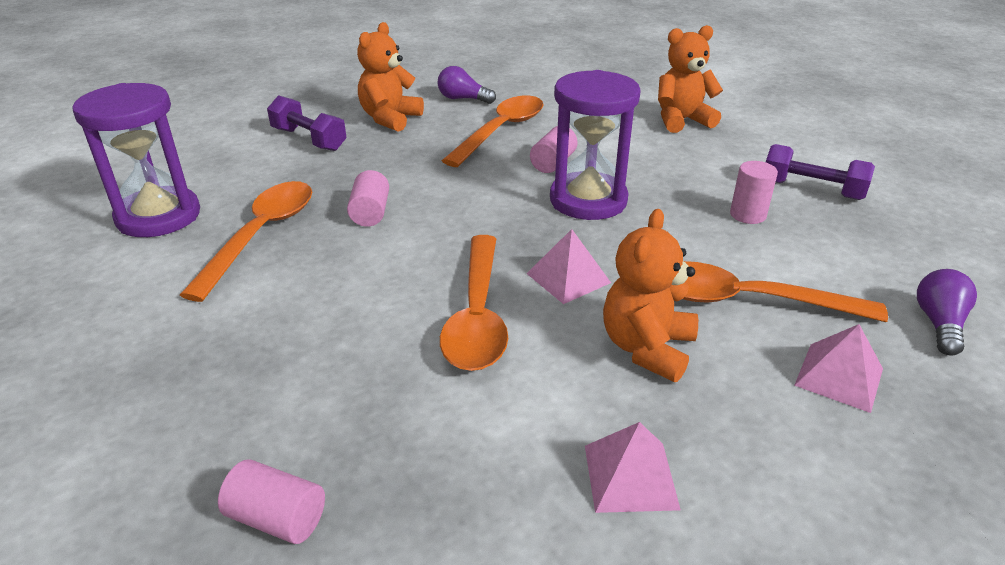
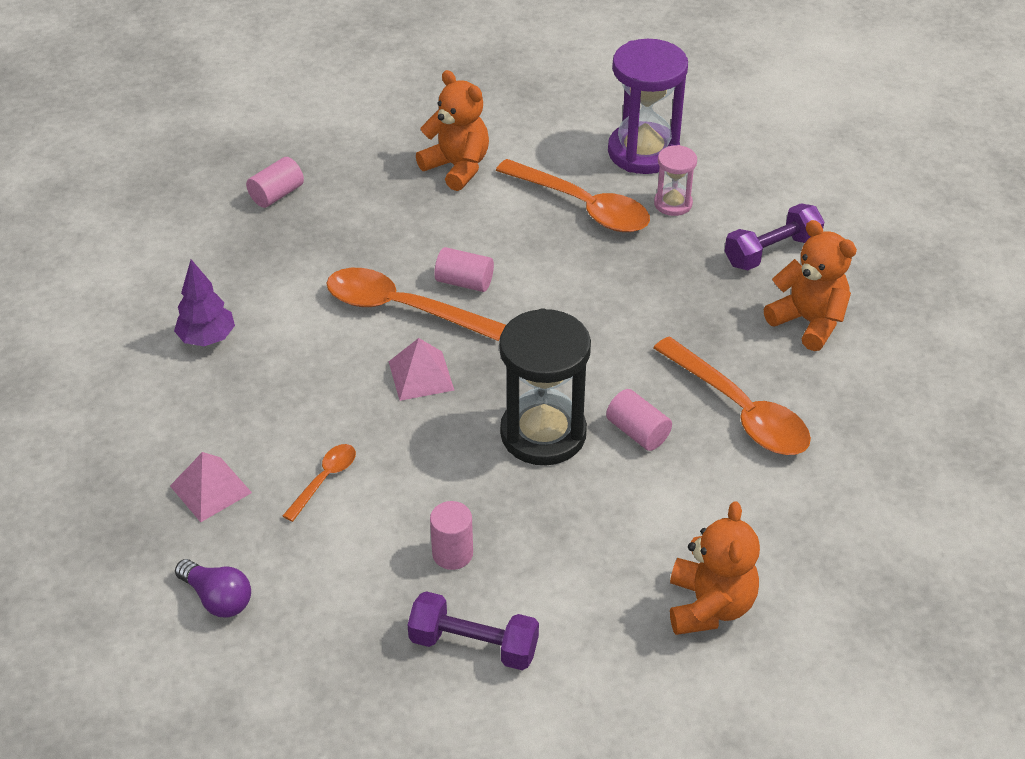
camera: 110 degrees right, 10 degrees up
(248, 189) = (673, 203): none -> pink hourglass
(370, 213) = (591, 274): pink cylinder -> pink cylinder (464, 282)
(463, 99) = (853, 399): purple light bulb -> none
(588, 200) = (543, 433): purple hourglass -> black hourglass
(630, 476) = (207, 338): pink pyramid -> purple tree
(647, 348) = (309, 391): orange teddy bear -> orange teddy bear (457, 167)
(746, 301) = (324, 479): orange spoon -> orange spoon, size x0.50
(811, 190) = (473, 645): purple dumbbell -> purple dumbbell turned 60 degrees clockwise

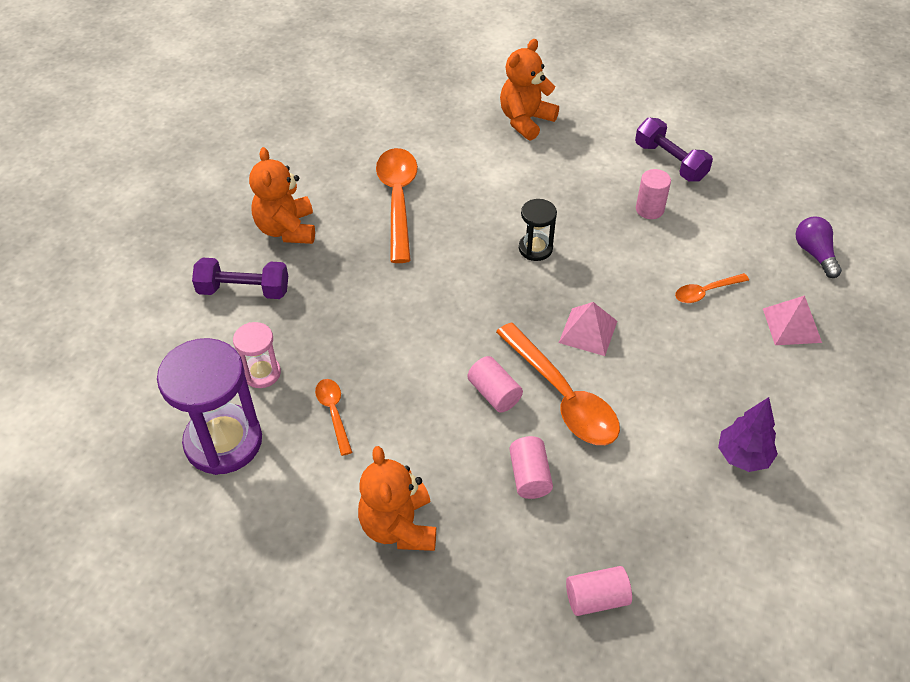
camera: 145 degrees left, 5 degrees up
(543, 433) = (535, 248): black hourglass -> black hourglass, size x0.51
(583, 206) = (333, 413): orange spoon -> orange spoon, size x0.50
(637, 432) = (474, 219): pink cylinder -> pink cylinder (529, 476)

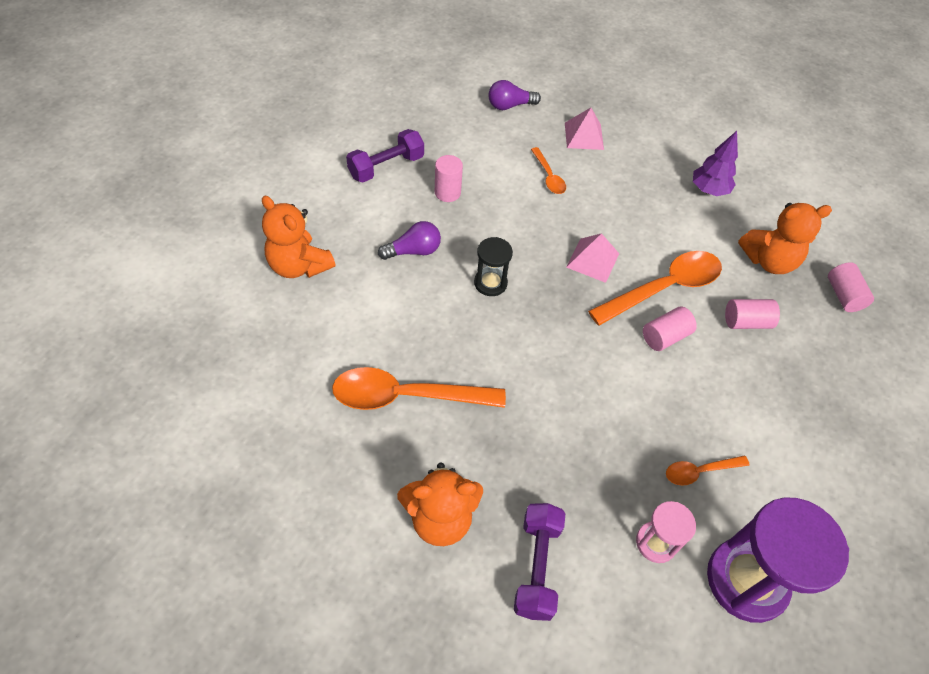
camera: 90 degrees left, 5 degrees up
(399, 526) = (811, 422): orange teddy bear -> orange teddy bear (769, 261)
(562, 191) = (413, 251): none -> purple light bulb

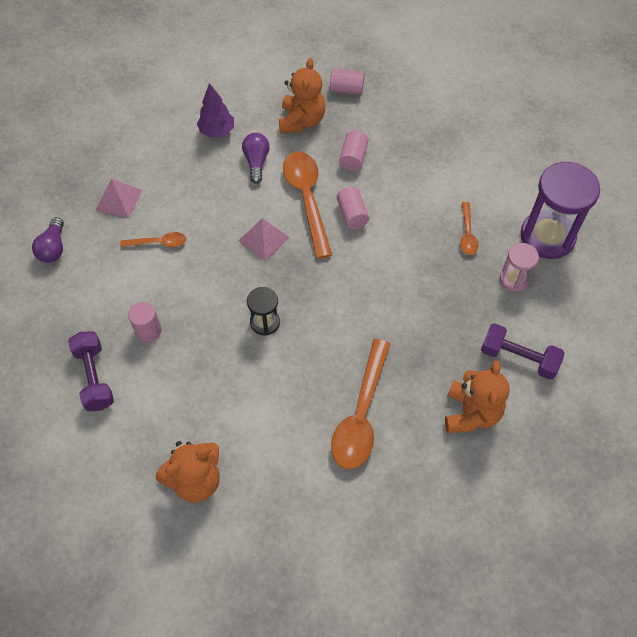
camera: 70 degrees left, 5 degrees up
(413, 251) = (209, 376): purple light bulb -> purple light bulb (256, 162)

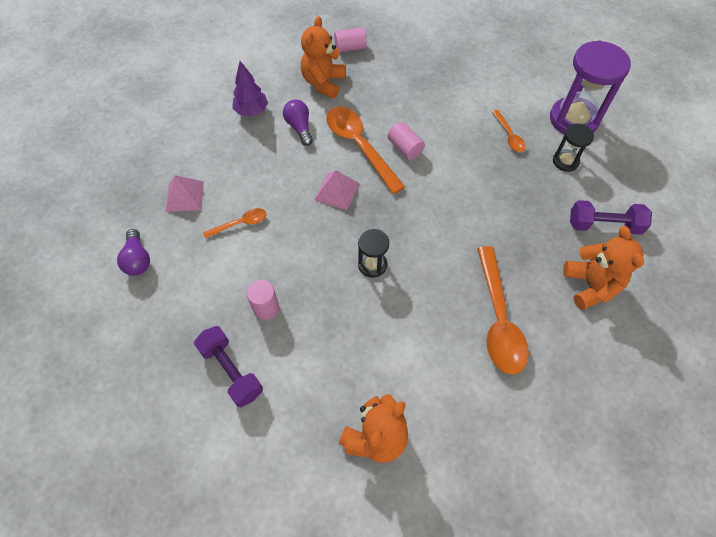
camera: 20 degrees left, 0 degrees up
(301, 121) = (323, 83): orange teddy bear -> orange teddy bear turned 150 degrees counterclockwise
(353, 158) = (383, 101): pink cylinder -> none
(514, 279) = (565, 161): pink hourglass -> black hourglass

